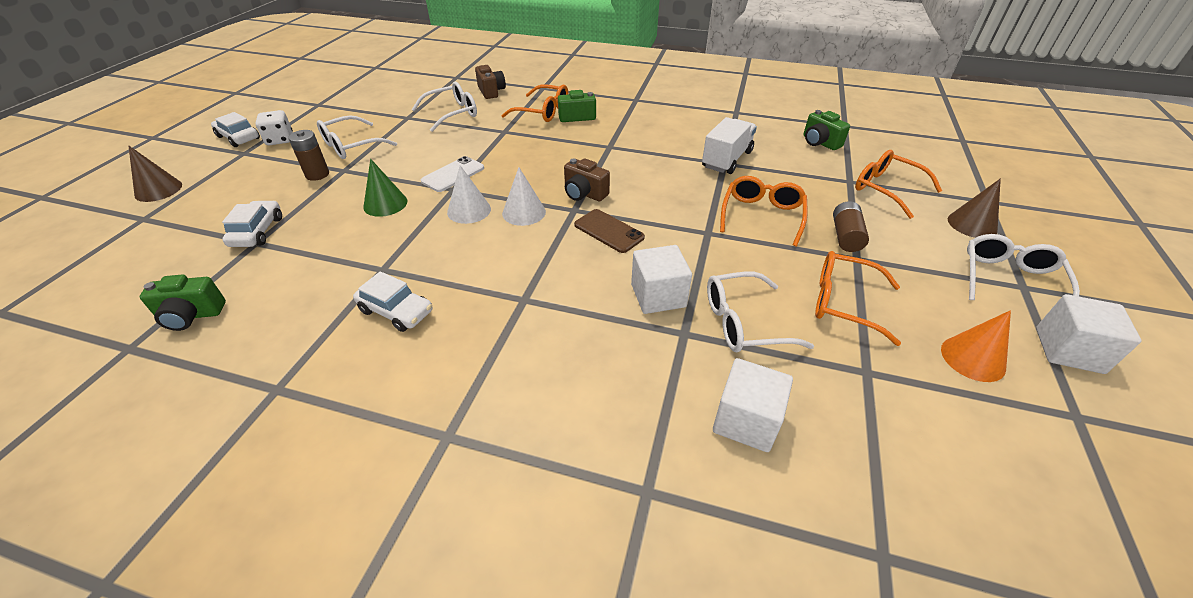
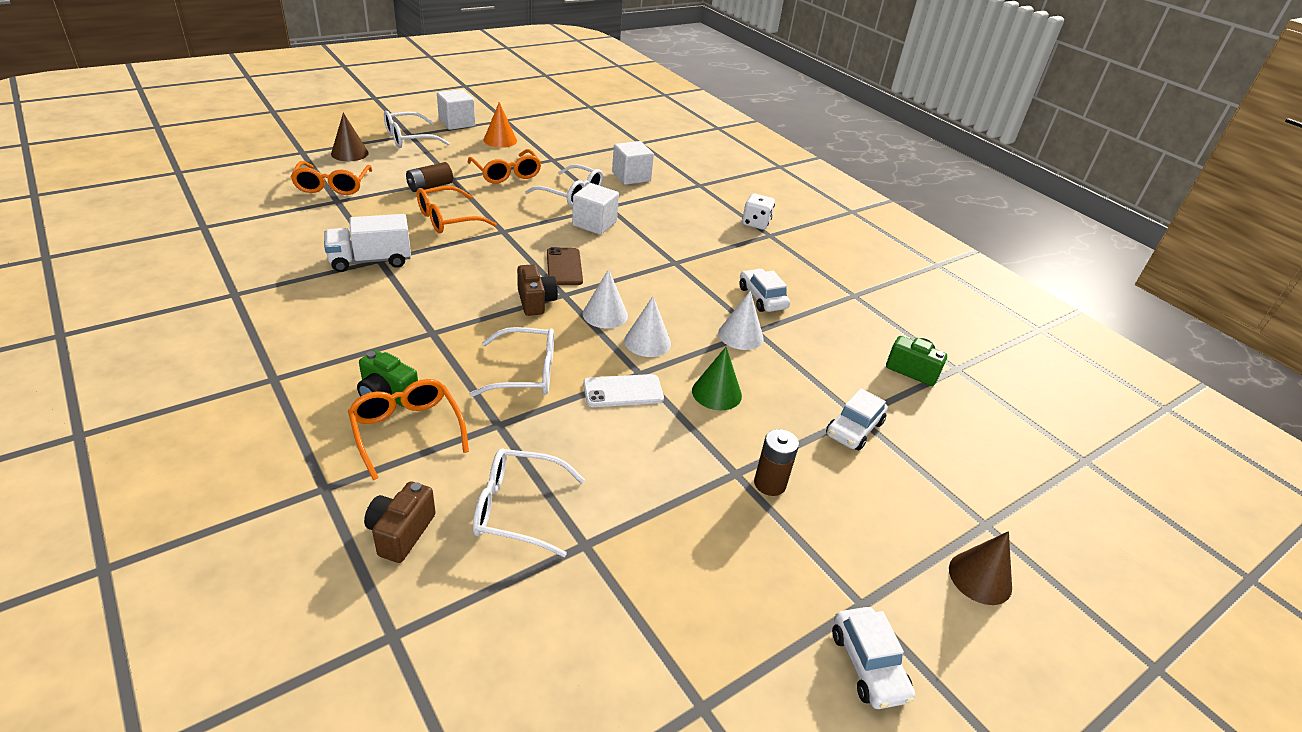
camera: 145 degrees left, 5 degrees down
(280, 140) = (801, 608): white dice -> white dice (756, 223)
(351, 146) = (704, 519): white glasses -> white glasses (526, 373)
(394, 256) = (740, 335): none -> white cone
(819, 142) = (268, 229): green camera -> none

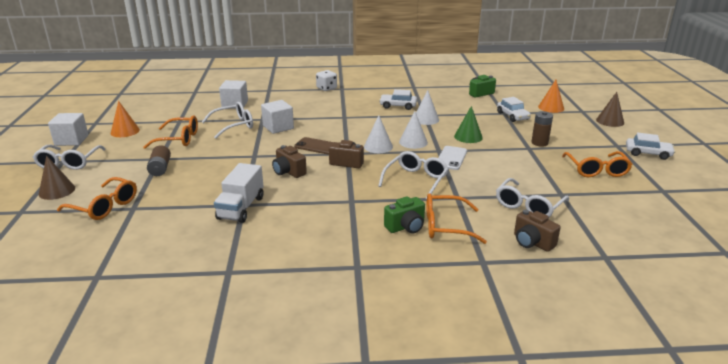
camera: 55 degrees left, 10 degrees down
(447, 219) = (216, 171): orange glasses -> orange glasses (596, 170)
(478, 266) = (289, 172): none -> brown camera
(951, 474) = (551, 107): none -> orange cone

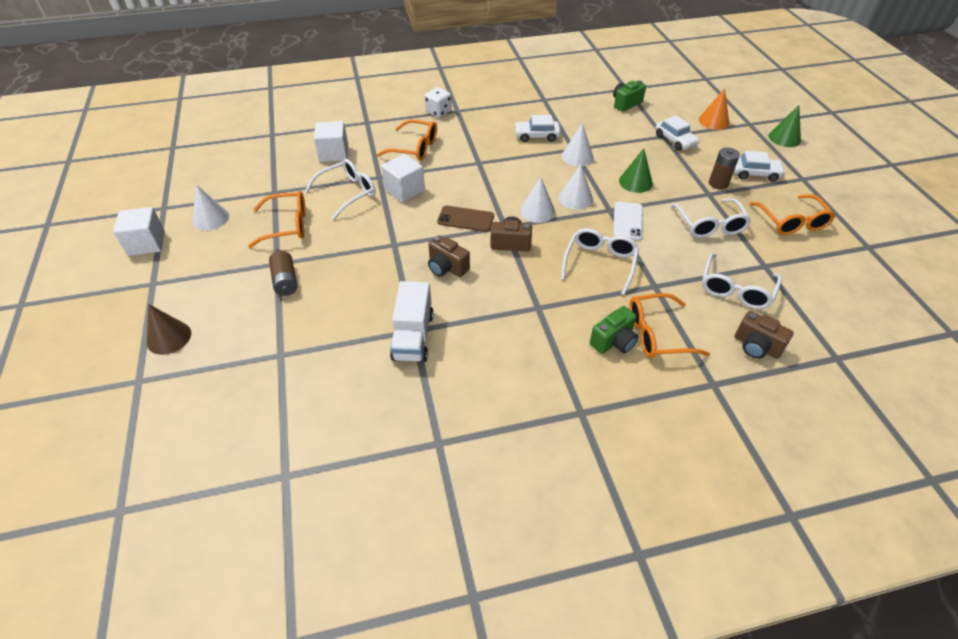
camera: 10 degrees left, 20 degrees up
(69, 163) = (162, 285): white glasses -> white glasses (710, 225)
(105, 206) = (243, 357): orange glasses -> orange glasses (415, 148)
(125, 131) = (210, 218): orange cone -> white cone
(610, 121) = (784, 138): brown cone -> green cone
(648, 153) = (838, 188): white car -> white car (755, 173)

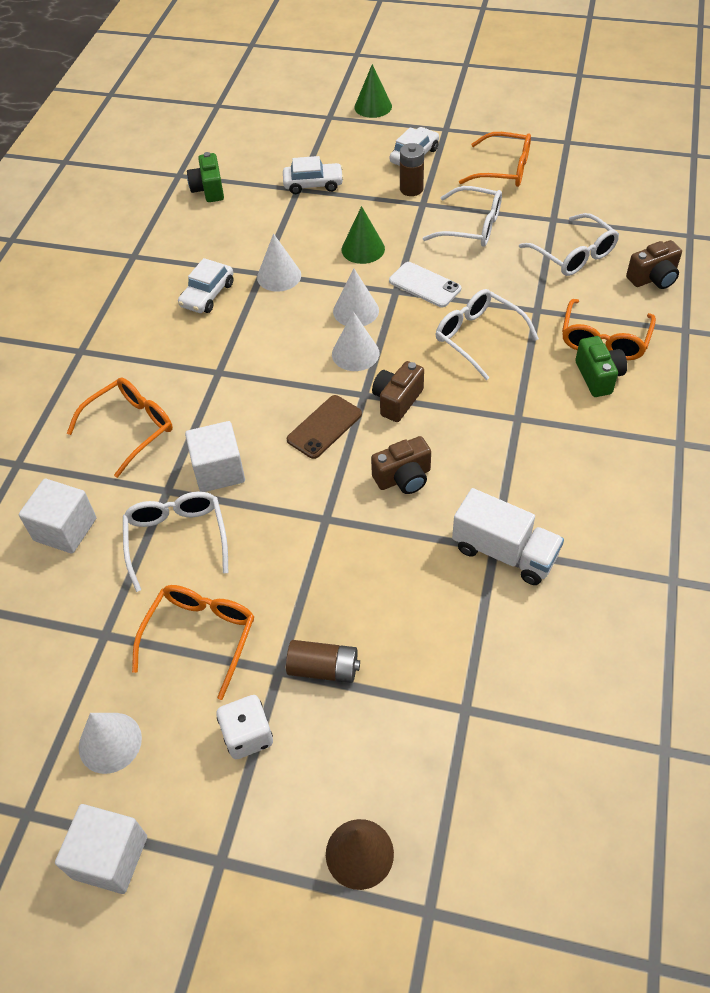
camera: 60 degrees left, 5 degrees up
(438, 112) = (65, 372): white dice -> white dice (248, 735)
(713, 121) = (302, 139): orange cone -> none

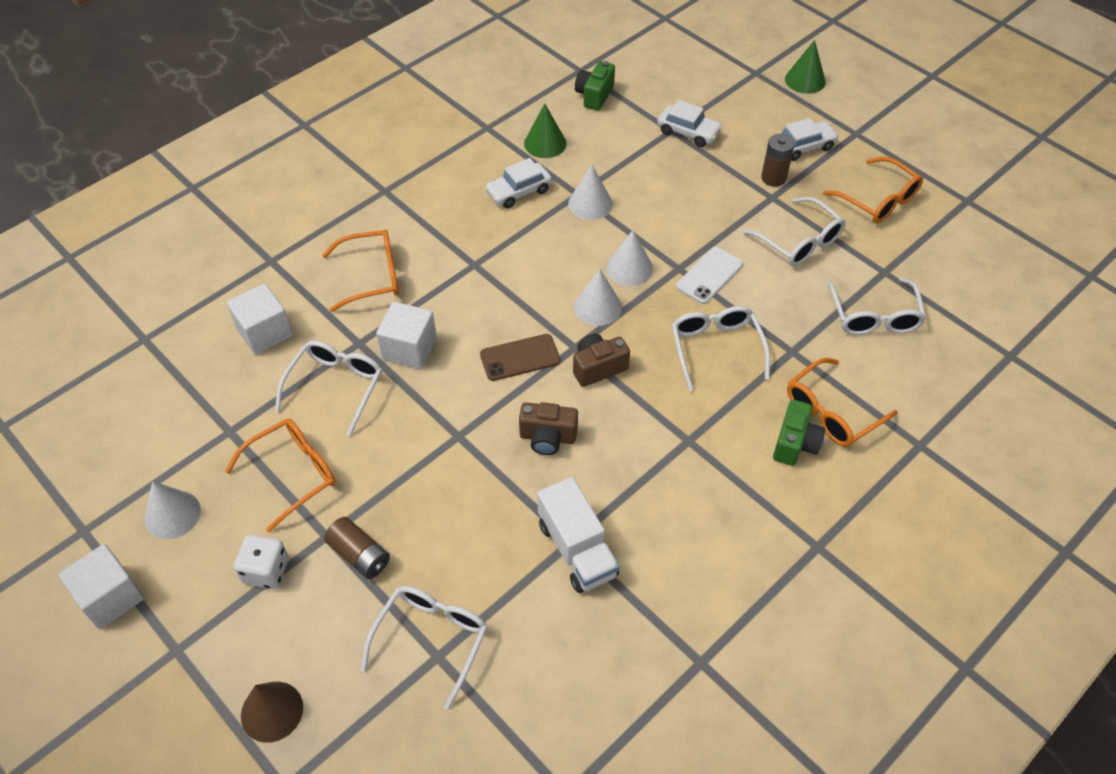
camera: 30 degrees right, 0 degrees up
(363, 249) = (682, 214): green cone -> green cone (545, 143)
(424, 285) = (709, 275): white phone -> white phone turned 60 degrees clockwise
(448, 699) = (432, 639): none -> white glasses
(653, 278) = (933, 379): brown camera -> none

